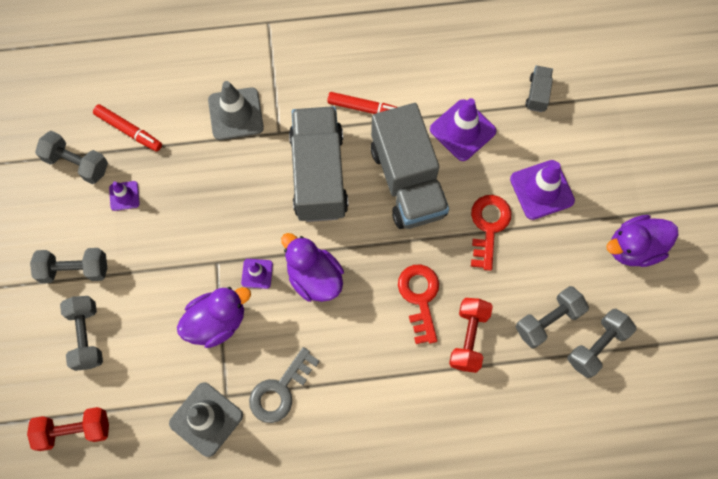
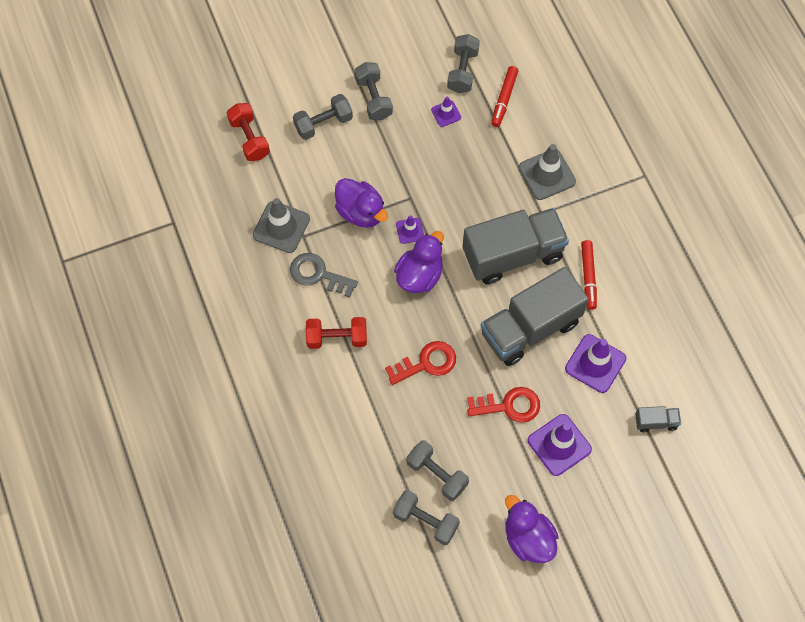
camera: 75 degrees right, 5 degrees down
(468, 338) = (402, 411): red dumbbell -> red dumbbell (337, 338)

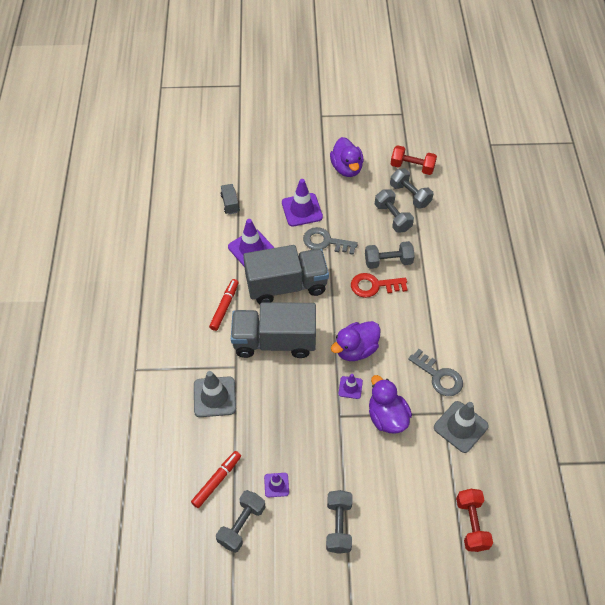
camera: 160 degrees left, 10 degrees down
(323, 124) = (395, 515): grey dumbbell -> grey dumbbell (388, 261)
(337, 338) = (437, 324): red dumbbell -> red dumbbell (412, 167)
(509, 406) = (325, 242): red key -> grey key
(656, 422) = (230, 204): grey truck -> grey truck turned 60 degrees clockwise

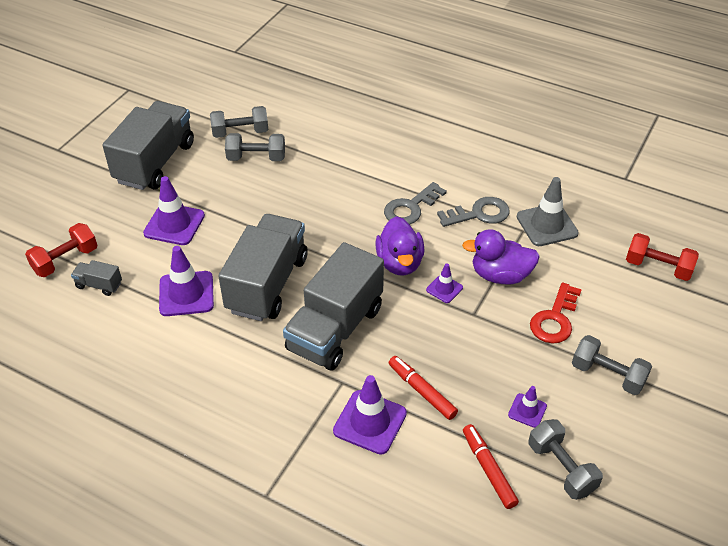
camera: 60 degrees left, 10 degrees down
(214, 397) = (370, 422): grey traffic cone -> purple traffic cone
(224, 307) = (247, 356): red marker -> red marker (421, 391)
(325, 242) = (238, 224): grey key -> grey key (411, 208)
(346, 168) = (155, 163): purple duck -> grey truck
(374, 286) = (331, 212): red key -> red key (555, 319)
(388, 261) = (309, 187): grey dumbbell -> none
(412, 167) = (206, 114): red dumbbell -> red dumbbell (65, 260)

